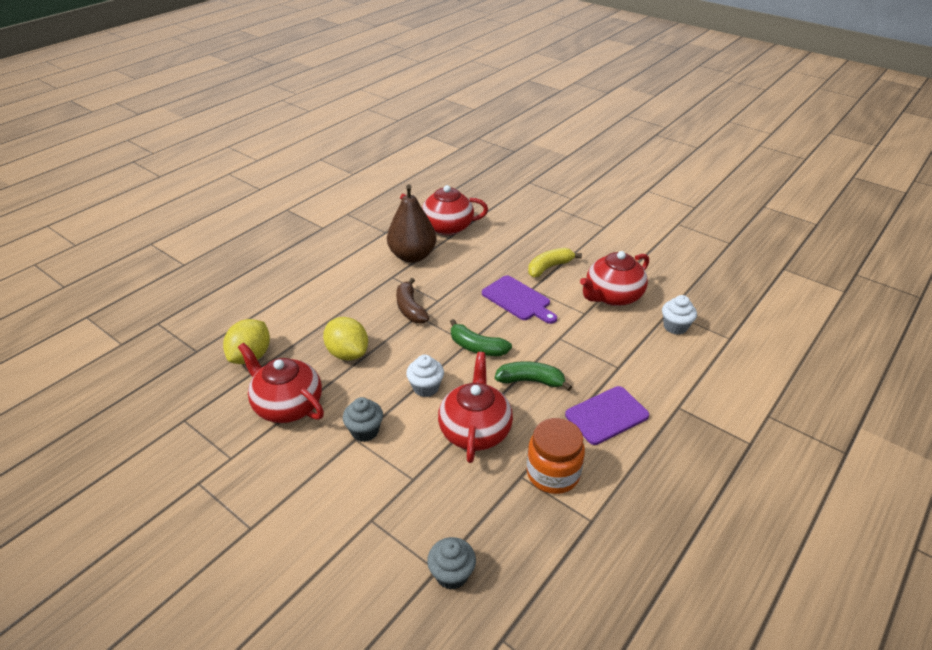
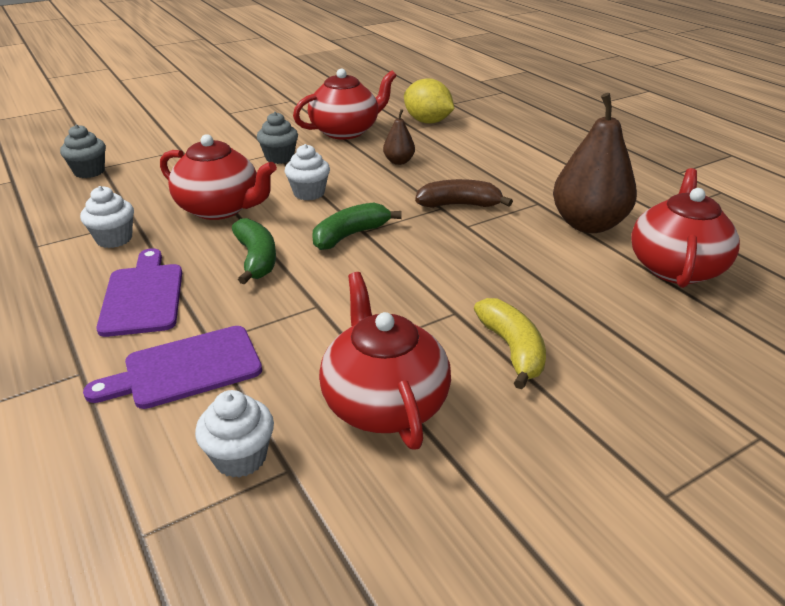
camera: 110 degrees right, 5 degrees down
(348, 353) = (399, 161): yellow lemon -> brown pear
(518, 300) = (432, 291): purple cutting board -> purple cutting board (186, 369)
(531, 381) = (256, 259): green banana -> green banana turned 45 degrees counterclockwise
(553, 473) = (114, 239): orange jar -> white cupcake

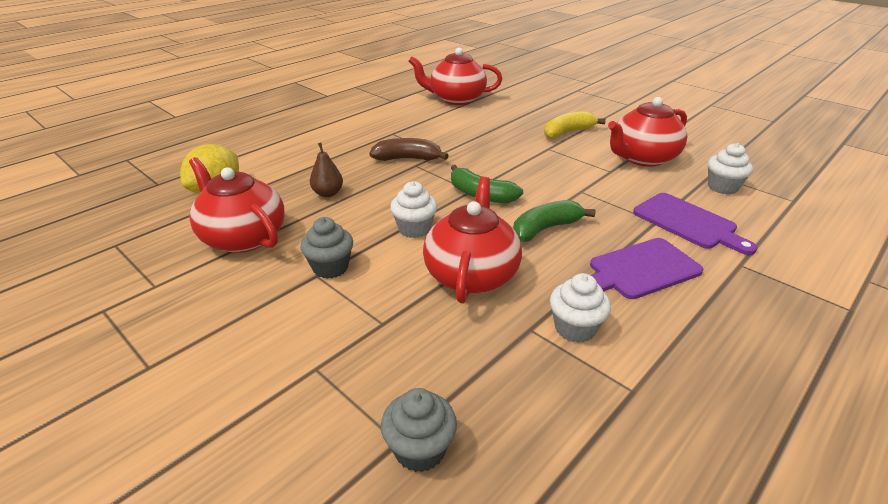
camera: 105 degrees left, 0 degrees up
(459, 205) = (407, 159): brown banana -> brown banana turned 105 degrees clockwise
(588, 224) = (417, 118): brown pear -> none

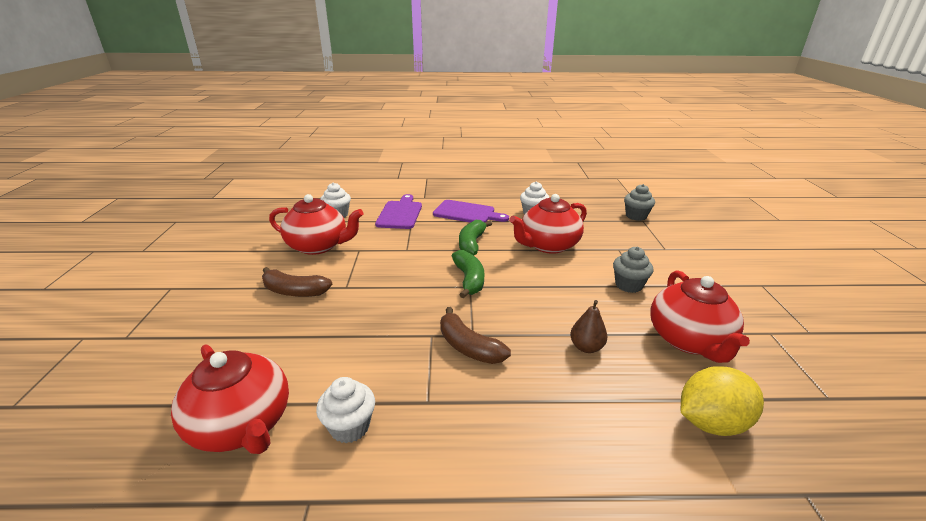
camera: 135 degrees left, 5 degrees down
(414, 229) = (548, 281): white cupcake -> white cupcake (350, 427)
(545, 229) = (472, 244): green banana -> green banana turned 90 degrees clockwise
(568, 132) = (294, 291): yellow banana -> brown banana

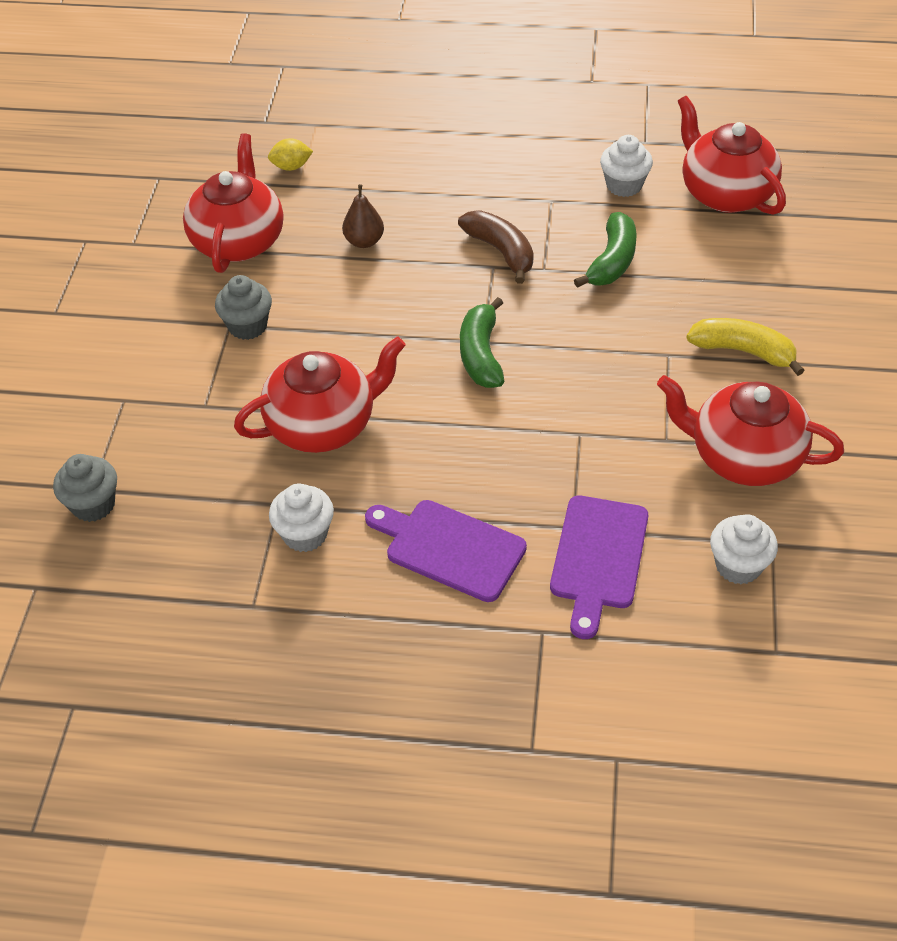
camera: 170 degrees left, 20 degrees up
(294, 291) = (743, 351): brown banana -> yellow banana
(472, 244) = (460, 440): green banana -> green banana (612, 261)
(711, 422) = (291, 167): yellow lemon -> yellow lemon, size x0.53

